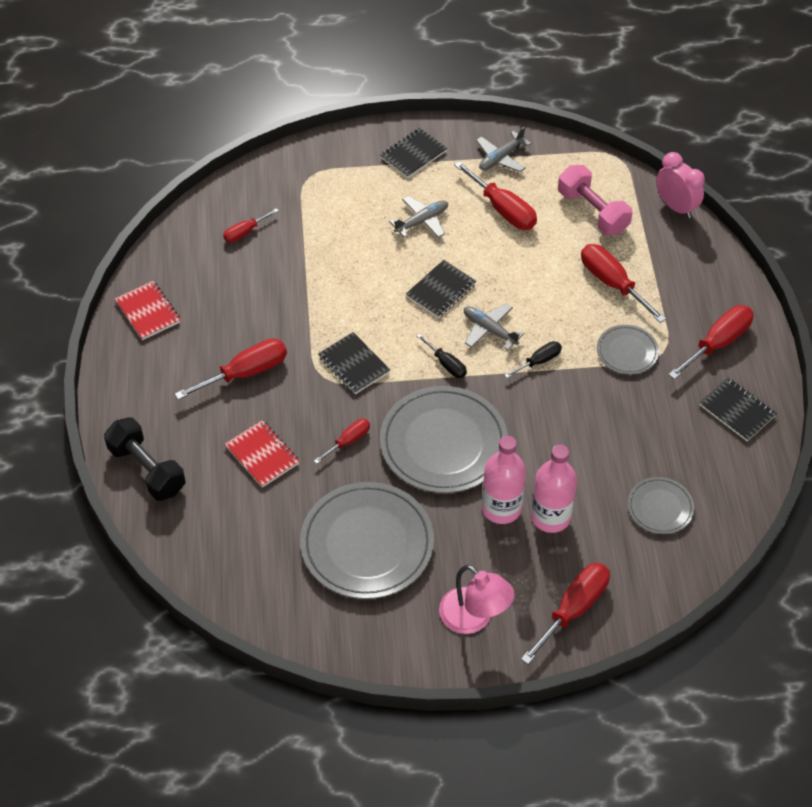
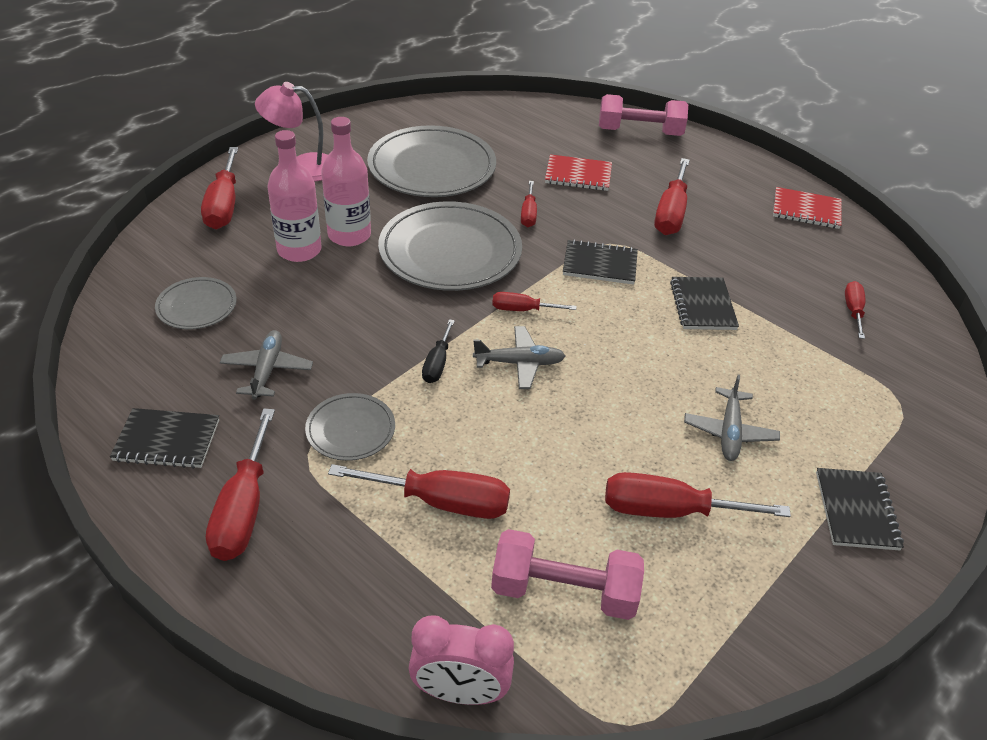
camera: 135 degrees right, 10 degrees down
(147, 469) = (639, 132): black dumbbell -> pink dumbbell
(441, 290) = (613, 371): black notebook -> black notebook (702, 305)
(446, 364) = (522, 310): black screwdriver -> red screwdriver
(501, 158) = (764, 588): grey plane -> grey plane (267, 370)

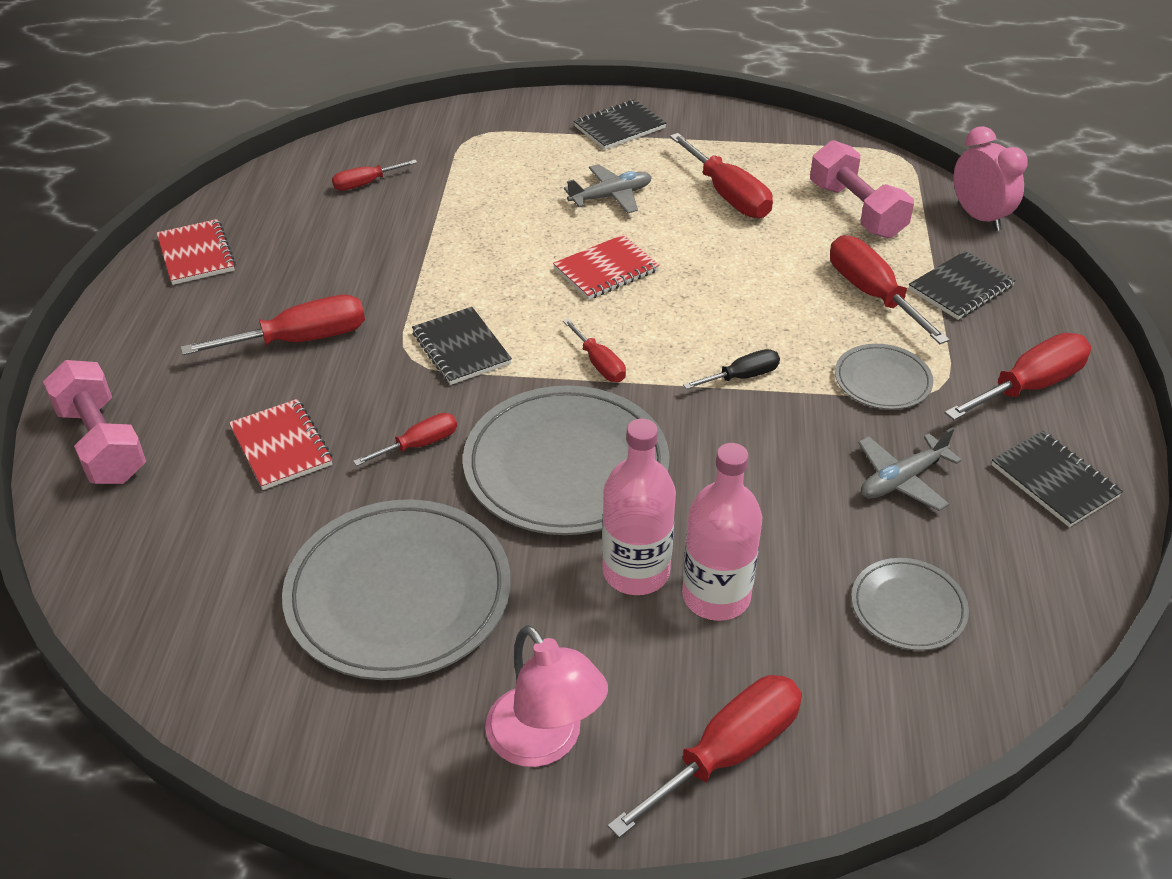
camera: 125 degrees left, 0 degrees up
(519, 363) = (675, 329): grey plane -> none
(624, 370) = (606, 270): none -> red notebook
(702, 305) = (456, 262): black notebook -> black notebook (960, 288)

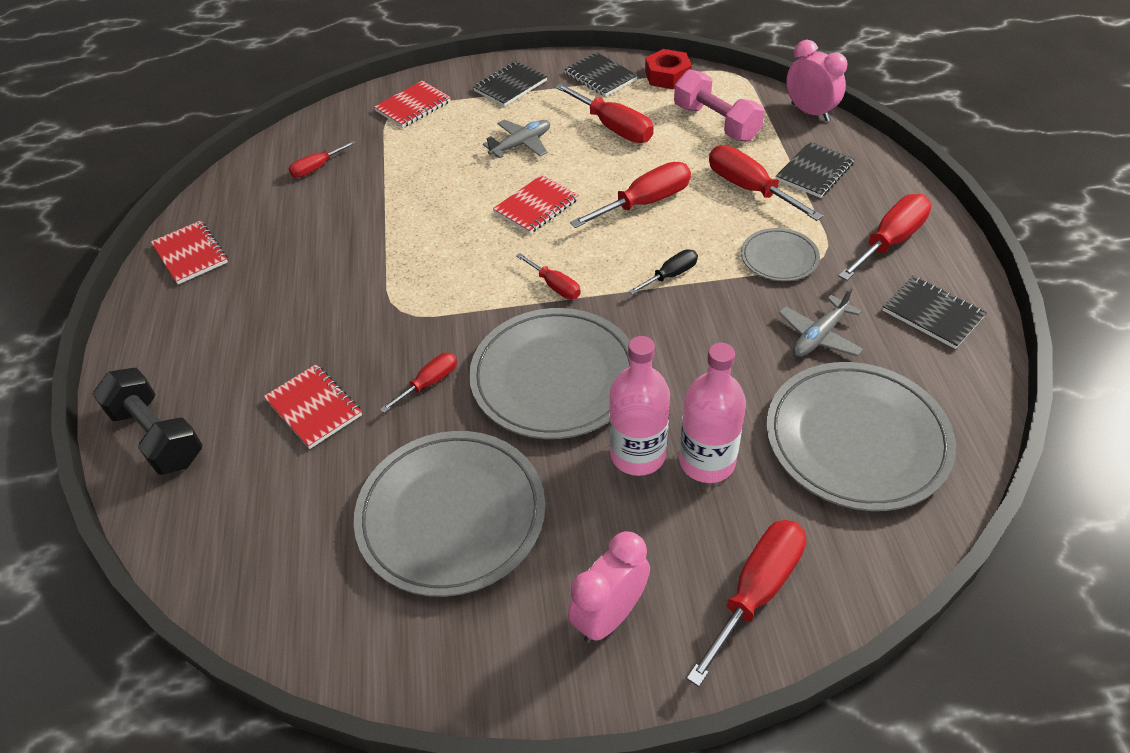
camera: 10 degrees left, 5 degrees up
(102, 443) = (157, 436): pink dumbbell -> black dumbbell
(300, 340) = (302, 312): red screwdriver -> red screwdriver (645, 203)
(461, 348) = (439, 294): black notebook -> black notebook (600, 76)
(497, 132) = (413, 106): none -> red notebook
(545, 742) = (609, 616): pink lamp -> pink clock
(814, 146) = (667, 76): none -> red nut
(908, 607) = (856, 439): grey plate -> grey plate, size x1.98

